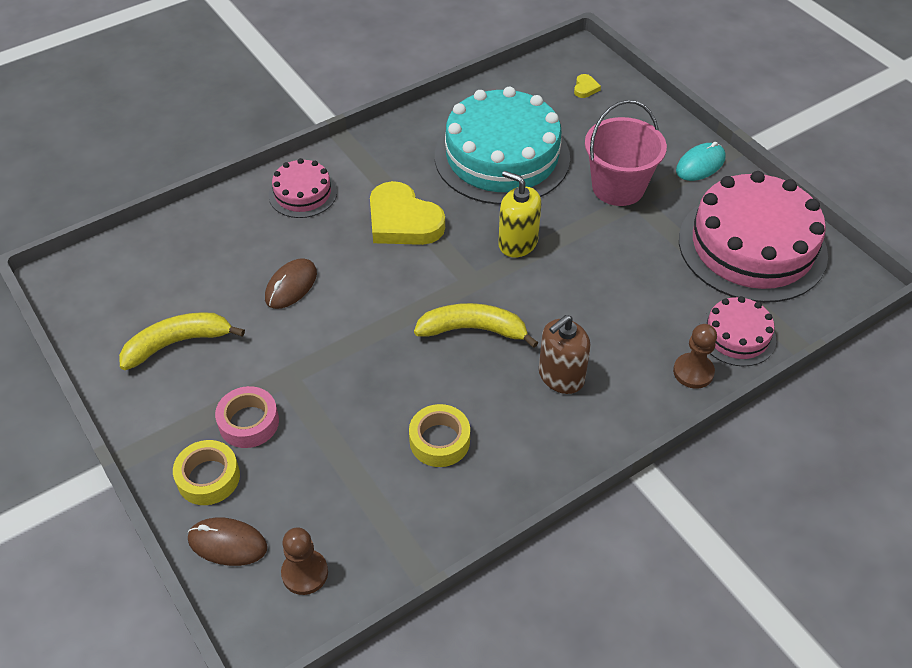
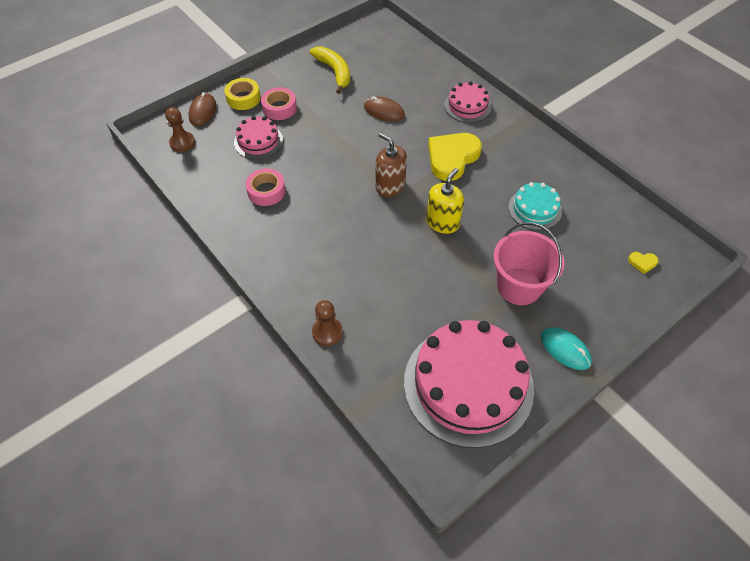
camera: 85 degrees right, 5 degrees up
(439, 441) = (266, 191): yellow tape -> pink tape
(473, 329) = (356, 202): yellow banana -> none
(502, 157) = (535, 209): turquoise cake -> turquoise cake, size x0.49
(561, 376) = (319, 251): brown soap dispenser -> brown soap dispenser (390, 186)
(737, 335) = (366, 365): pink cake -> pink cake (258, 141)

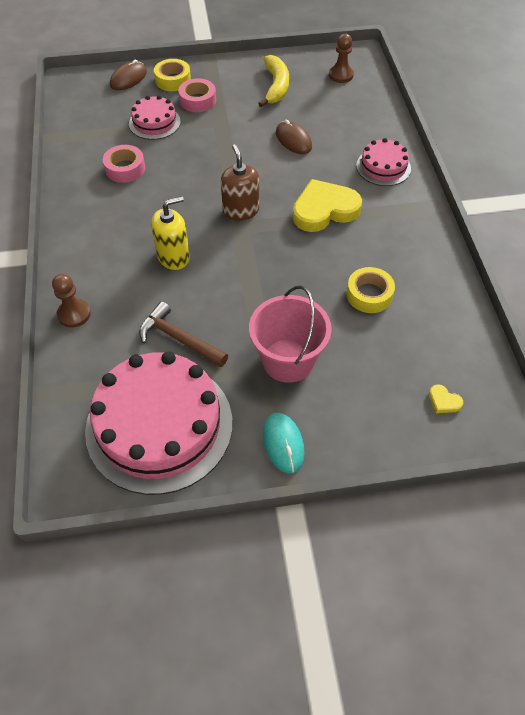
camera: 30 degrees right, 0 degrees up
(182, 142) = (89, 99): brown pawn -> brown pawn (341, 75)
(427, 310) = (179, 339): none -> brown hammer
(442, 222) = (263, 266): yellow soap dispenser -> yellow soap dispenser (173, 257)
(535, 209) = (369, 295): turquoise cake -> yellow tape

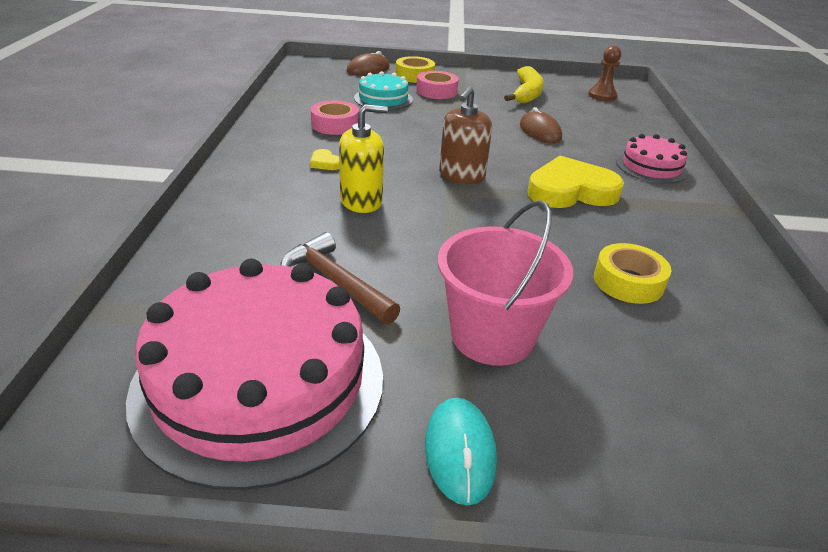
camera: 10 degrees right, 20 degrees down
(74, 314) = (205, 232): brown pawn -> none
(154, 122) = (383, 99): pink cake -> turquoise cake
(241, 210) = (461, 175): brown soap dispenser -> brown soap dispenser turned 150 degrees counterclockwise
(443, 401) = (761, 444): yellow heart -> yellow heart (325, 163)

